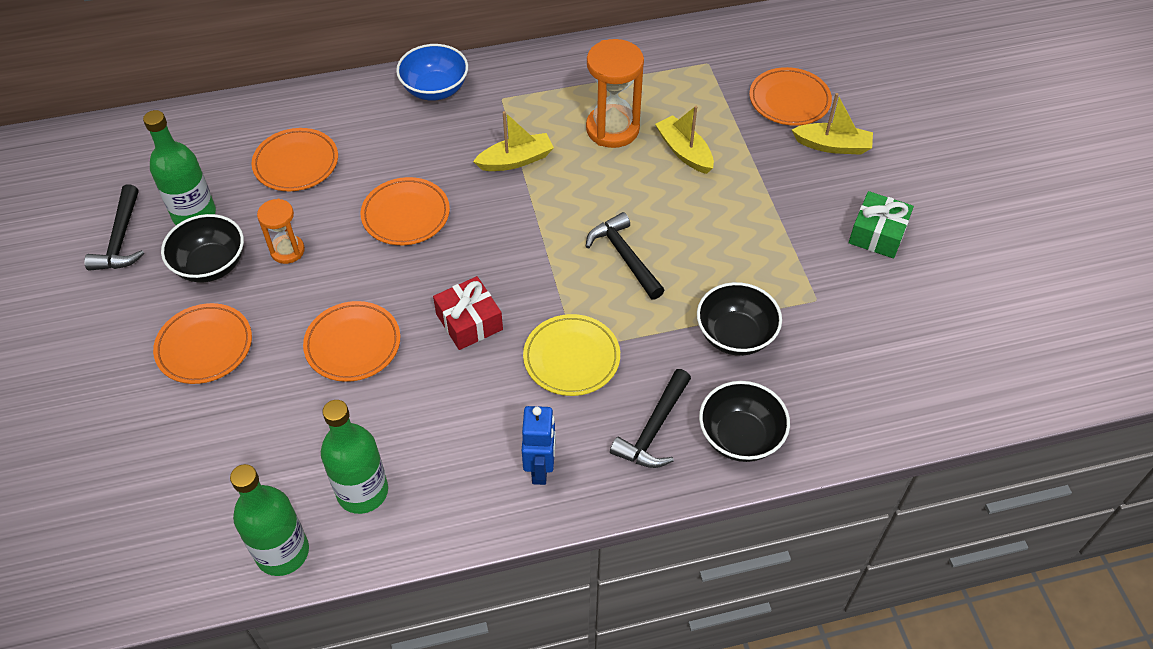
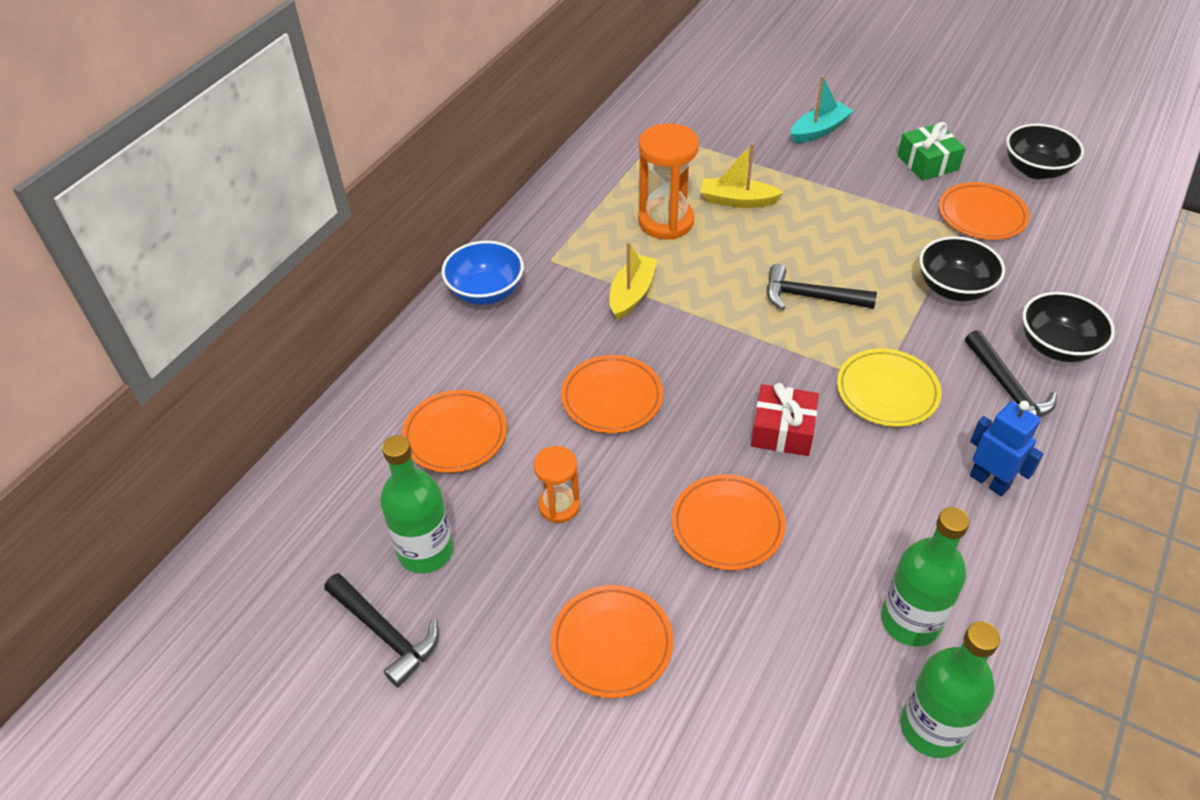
camera: 45 degrees left, 5 degrees down
(211, 265) = (509, 576): black bowl -> black bowl (1035, 170)
(789, 100) = (749, 121): orange plate -> orange plate (982, 215)
(832, 146) = (819, 130): yellow boat -> turquoise boat

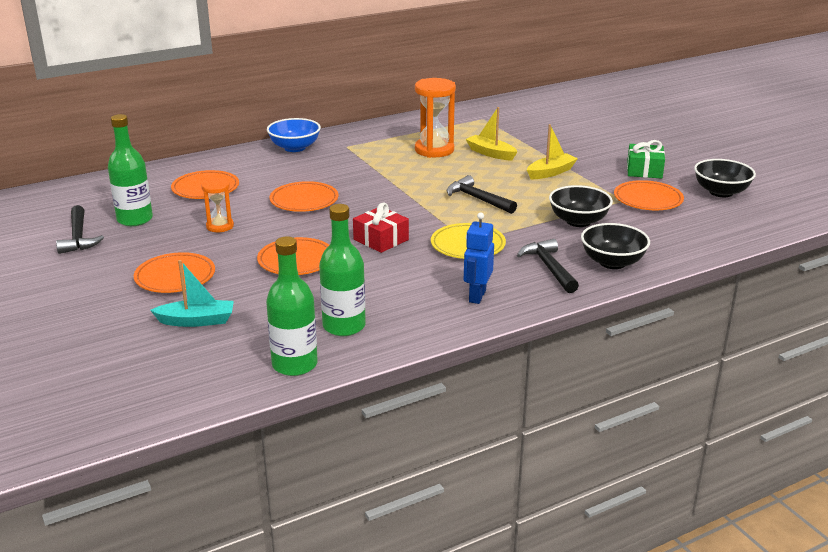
camera: 30 degrees right, 20 degrees down
(632, 294) = (373, 169): yellow boat -> yellow boat (551, 172)
(819, 130) = (589, 141): turquoise boat -> turquoise boat (197, 321)
(989, 481) = (477, 296): blue robot -> blue robot turned 150 degrees counterclockwise
(1007, 389) = (549, 267): black hammer -> black hammer turned 150 degrees clockwise

